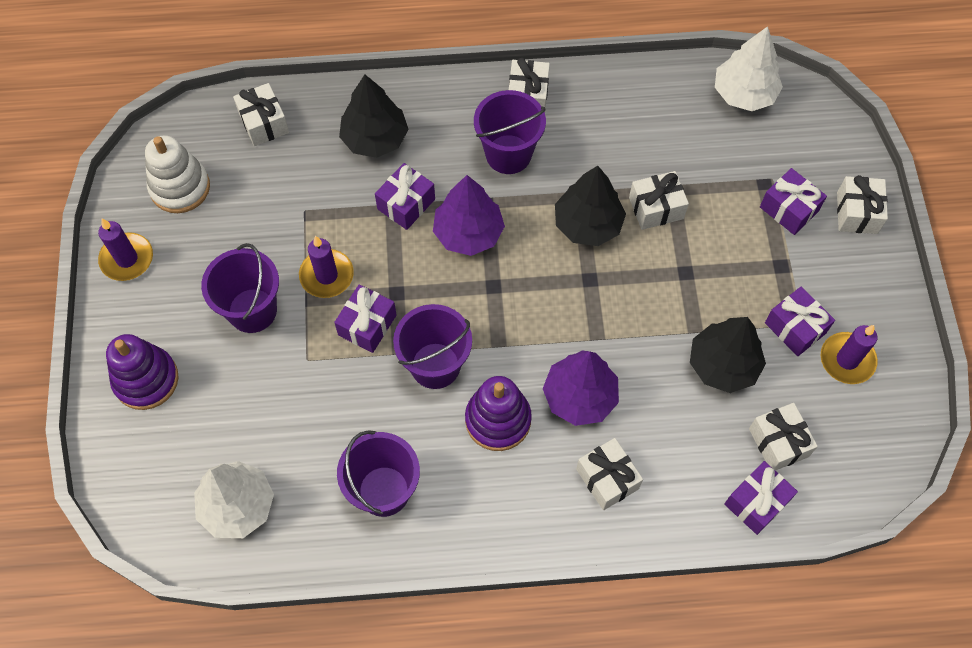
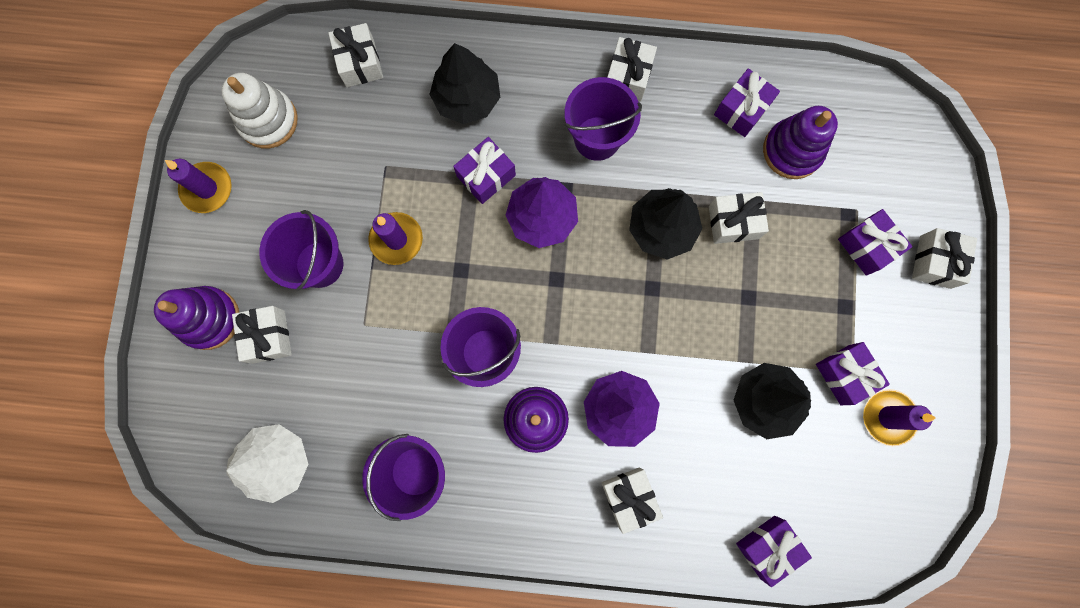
camera: 10 degrees right, 15 degrees up
(367, 325) = (427, 299): purple gift -> purple gift (742, 110)
(698, 136) = (792, 150): none -> purple stacking toy
(744, 93) = (849, 110): white tree -> none
(778, 442) = (801, 490): white gift -> white gift (268, 336)

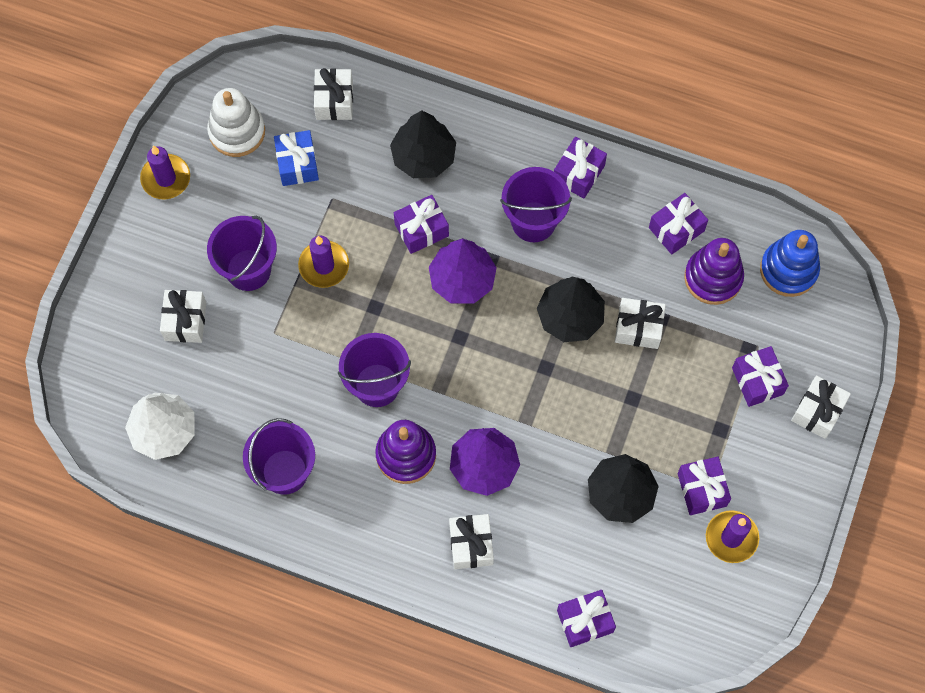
camera: 15 degrees right, 10 degrees down
(209, 318) = (137, 292): purple stacking toy -> none
(340, 139) = (297, 164): none -> blue gift
(628, 76) = (578, 173): white gift -> purple gift
(864, 123) = (788, 270): none -> blue stacking toy

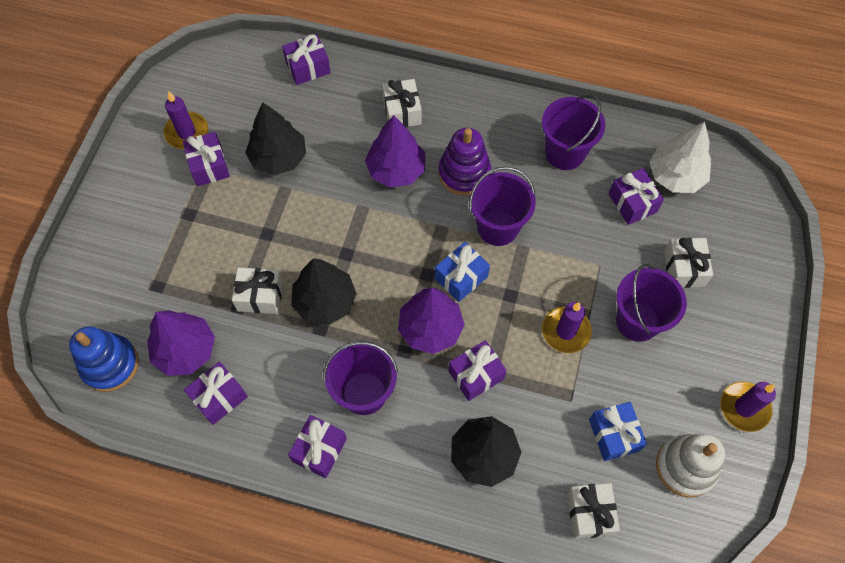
camera: 175 degrees right, 5 degrees down
(424, 331) = (461, 277): none -> blue gift
(713, 278) = (185, 350): purple stacking toy -> purple tree
(757, 381) = (152, 258): purple gift -> purple gift (632, 203)
(817, 411) = (100, 236): white gift -> none

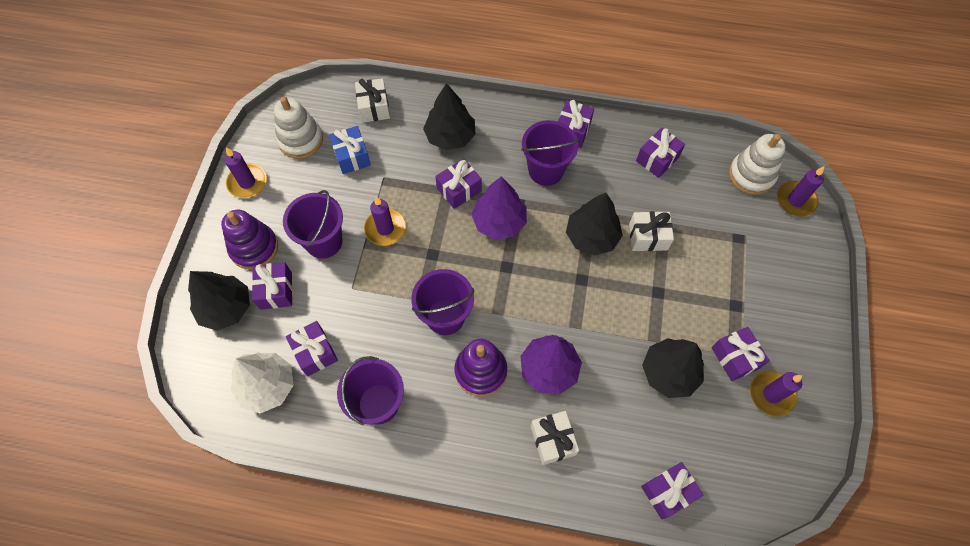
camera: 175 degrees right, 0 degrees up
(71, 327) = (795, 200): none -> purple candle
(110, 364) = (751, 175): blue stacking toy -> white stacking toy
(185, 350) = (695, 190): purple tree -> none
(461, 277) = (476, 266): blue gift -> none
(684, 268) = (276, 291): white gift -> purple gift
(718, 320) = (254, 248): none -> purple stacking toy
(734, 254) = (226, 308): none -> black tree

